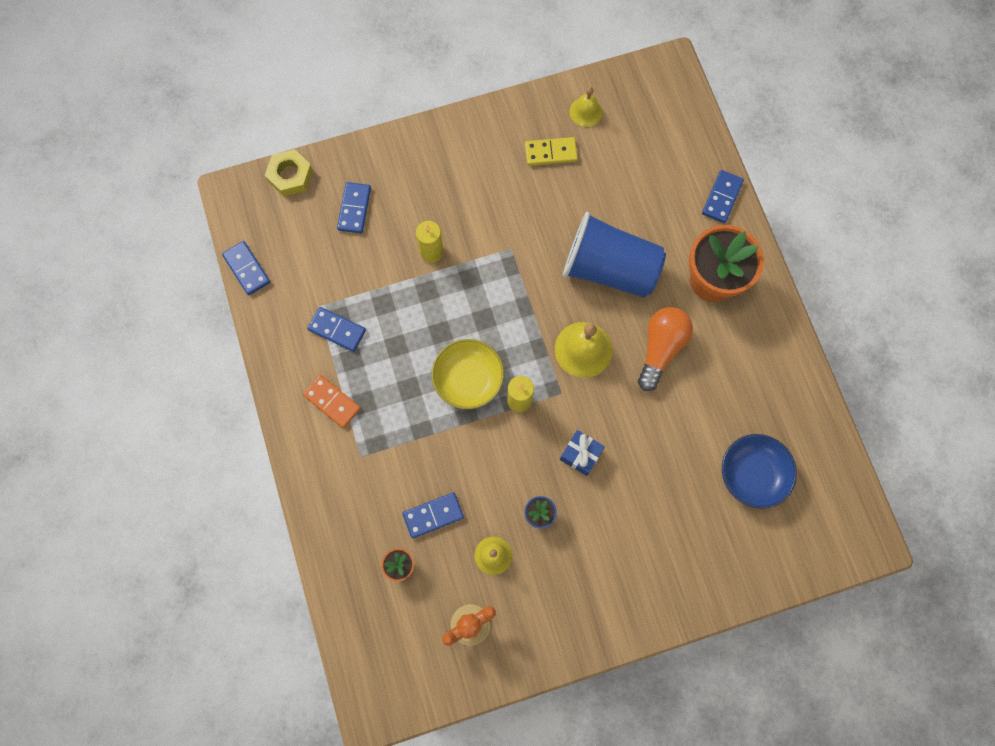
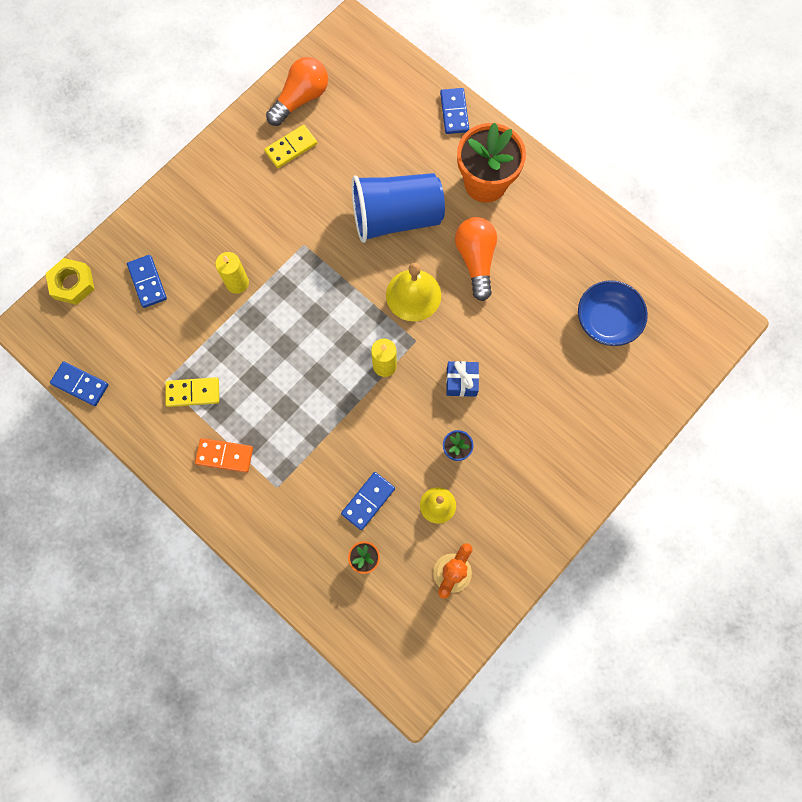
camera: 30 degrees left, 0 degrees up
(337, 330) = (193, 393): blue domino -> yellow domino
(468, 379) = (331, 372): yellow bowl -> none
(586, 111) = (301, 99): yellow bell -> orange light bulb

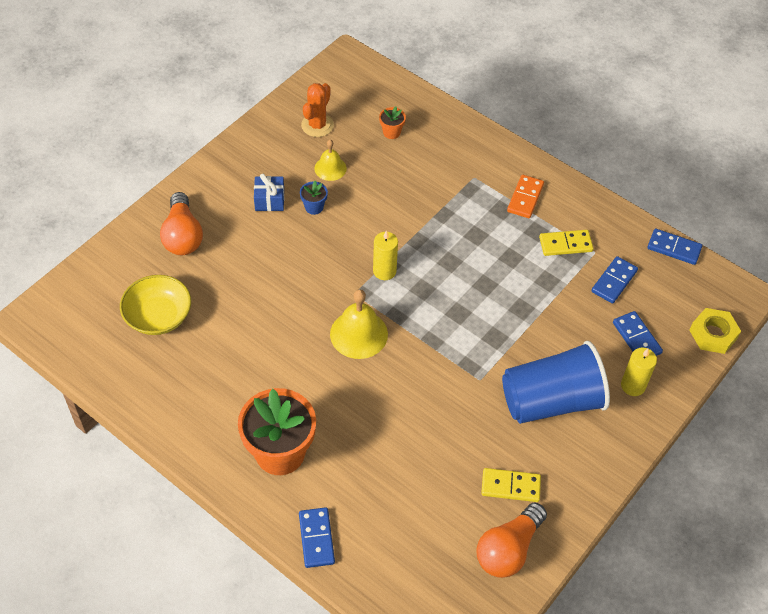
camera: 175 degrees right, 20 degrees down
(224, 456) = (525, 198): orange domino -> orange domino turned 75 degrees counterclockwise
(237, 283) = (543, 340): yellow candle -> yellow candle (633, 386)
(291, 148) = (510, 486): yellow domino -> yellow domino turned 45 degrees clockwise
(368, 501) = (392, 169): blue domino -> blue domino (614, 281)
(396, 218) = (381, 411): blue cup -> blue cup (551, 401)
(461, 382) = (309, 260): blue gift -> blue gift (269, 200)
(476, 260) = (292, 369): orange light bulb -> orange light bulb (182, 236)
(607, 320) = (158, 316): blue bowl -> yellow bowl

